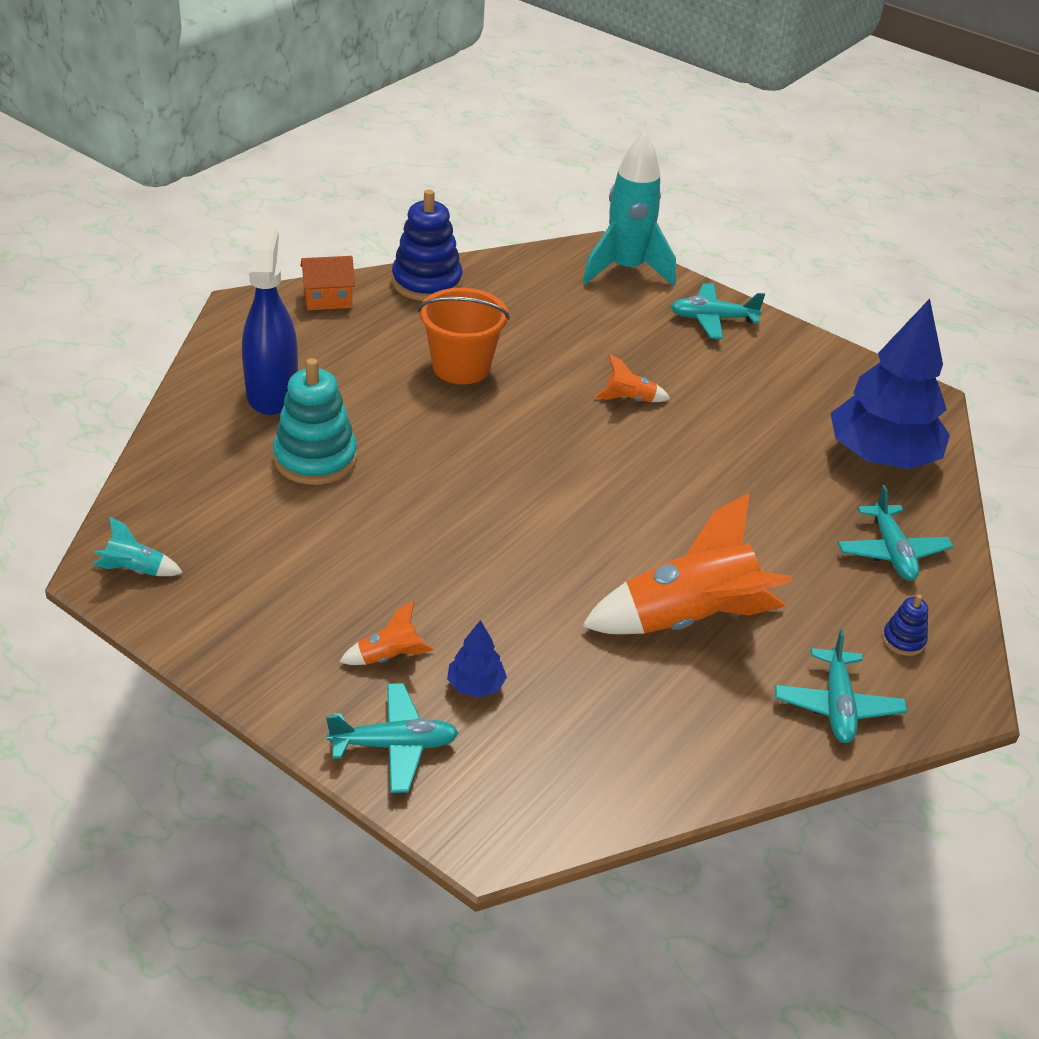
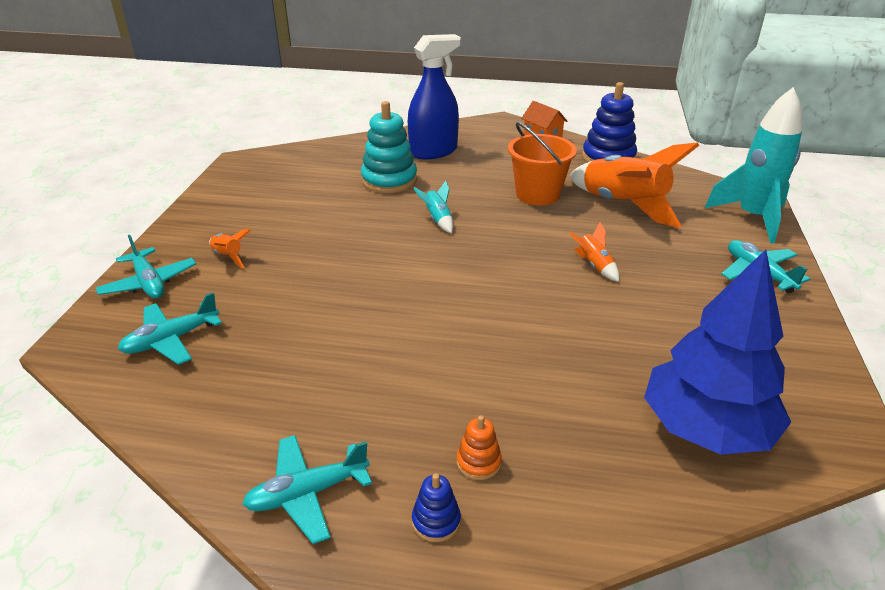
camera: 65 degrees right, 5 degrees down
(135, 570) = (249, 166): turquoise rocket -> turquoise rocket (438, 219)
(475, 686) = (220, 295): blue tree -> none
(688, 619) = (357, 369): orange rocket -> orange rocket (623, 205)
(853, 591) = (478, 462): none -> orange stacking toy
(891, 552) = (564, 476): turquoise plane -> turquoise plane (171, 340)

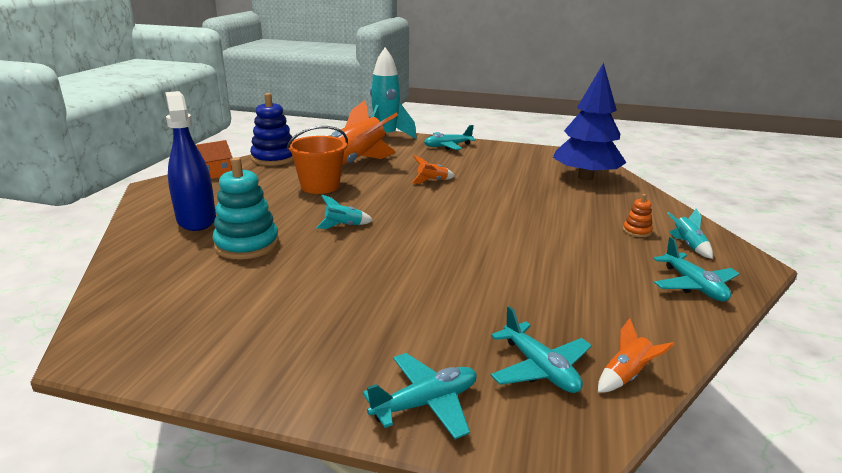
camera: 85 degrees left, 10 degrees down
(228, 257) = (377, 343): orange rocket -> orange rocket (626, 376)
(436, 521) = (688, 245): blue stacking toy -> turquoise rocket

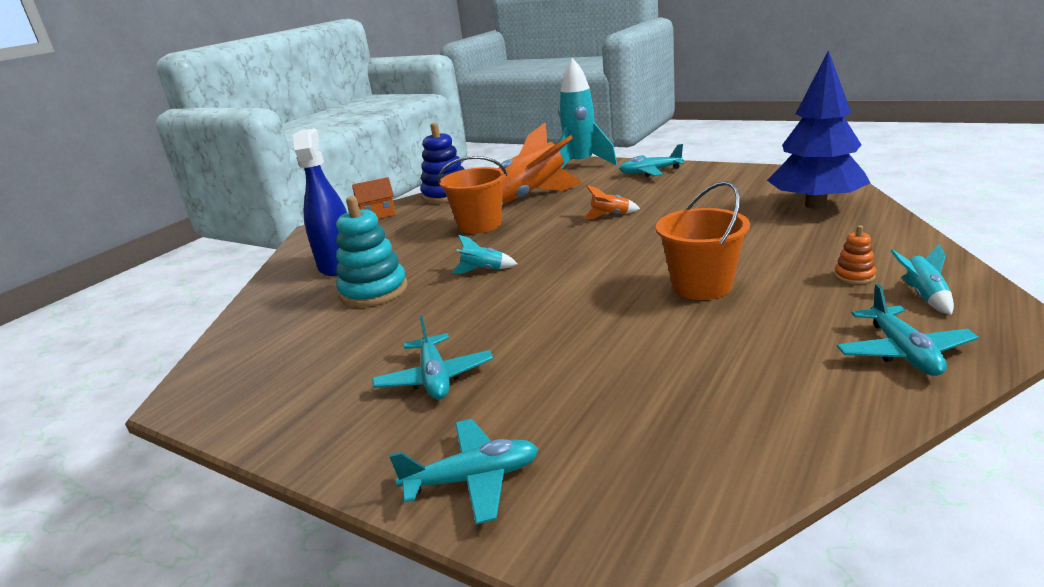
camera: 20 degrees right, 0 degrees up
(532, 239) = (702, 286): none -> orange bucket
(540, 368) = (629, 449): turquoise plane -> turquoise plane (435, 378)
(626, 376) = (740, 468): orange rocket -> none

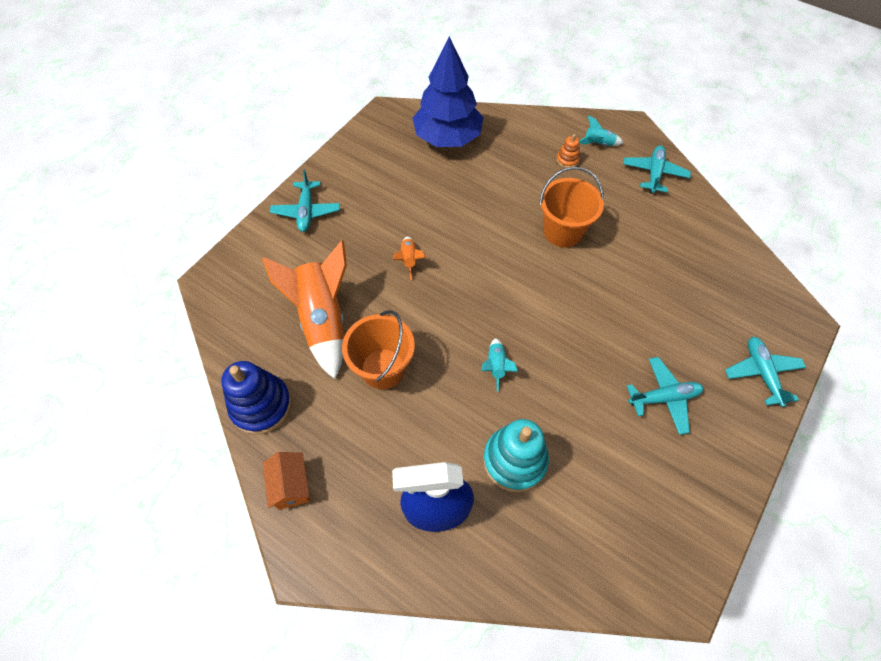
camera: 90 degrees left, 35 degrees up
(581, 165) = (240, 262): turquoise rocket -> none
(903, 352) = (654, 173): turquoise plane -> turquoise plane turned 75 degrees counterclockwise

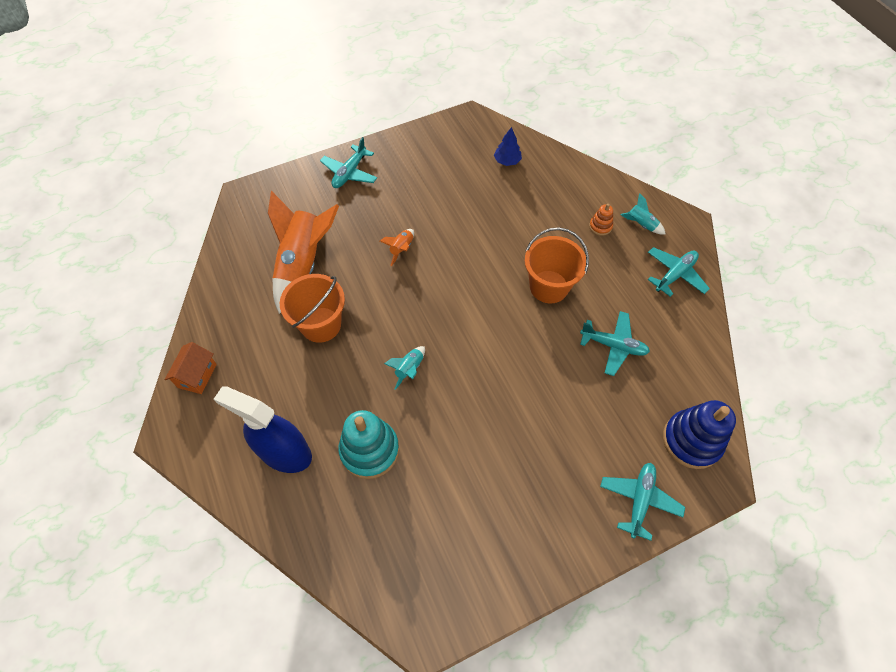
camera: 30 degrees right, 0 degrees up
(261, 405) = (216, 306): blue stacking toy -> blue stacking toy (691, 440)
(447, 138) = (507, 161): blue tree -> blue tree, size x0.41
(663, 398) = (531, 471): turquoise plane -> turquoise plane (613, 346)

